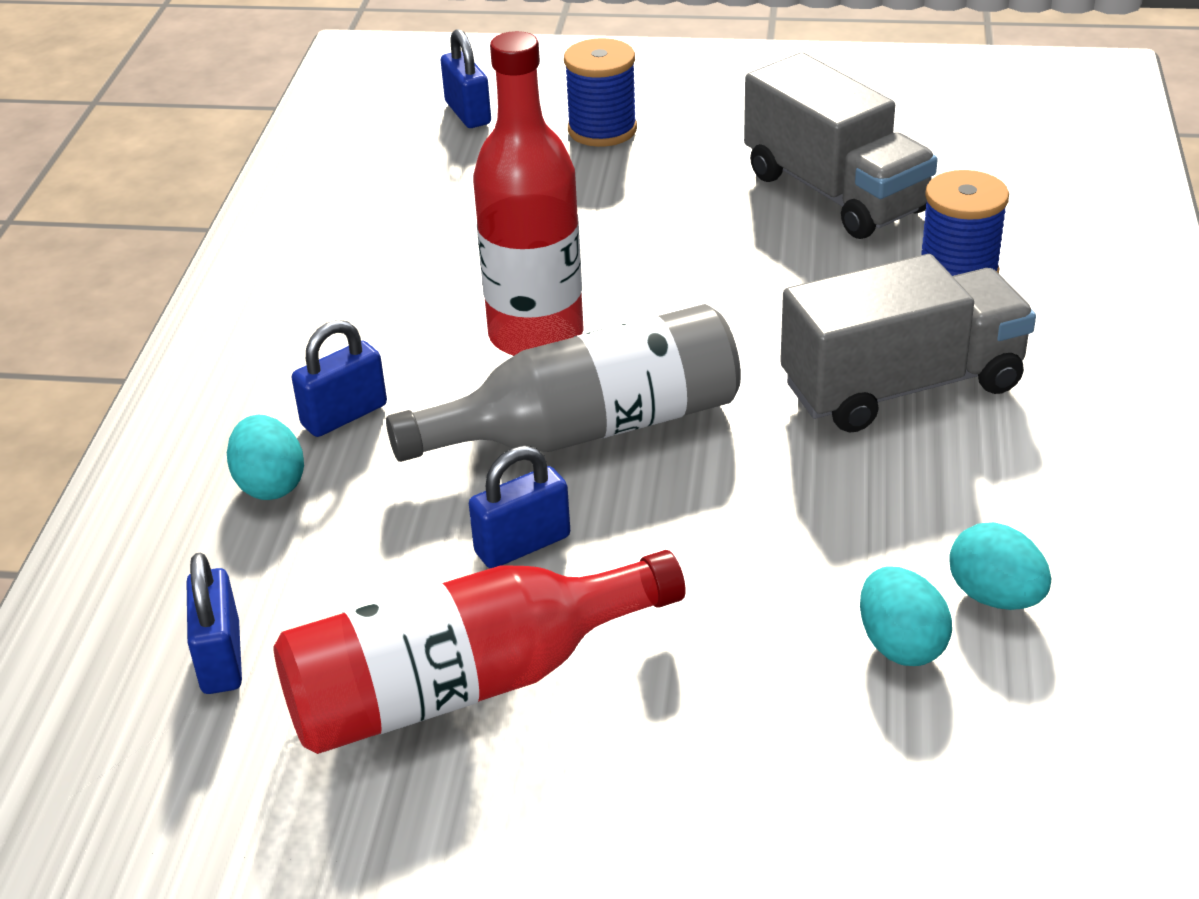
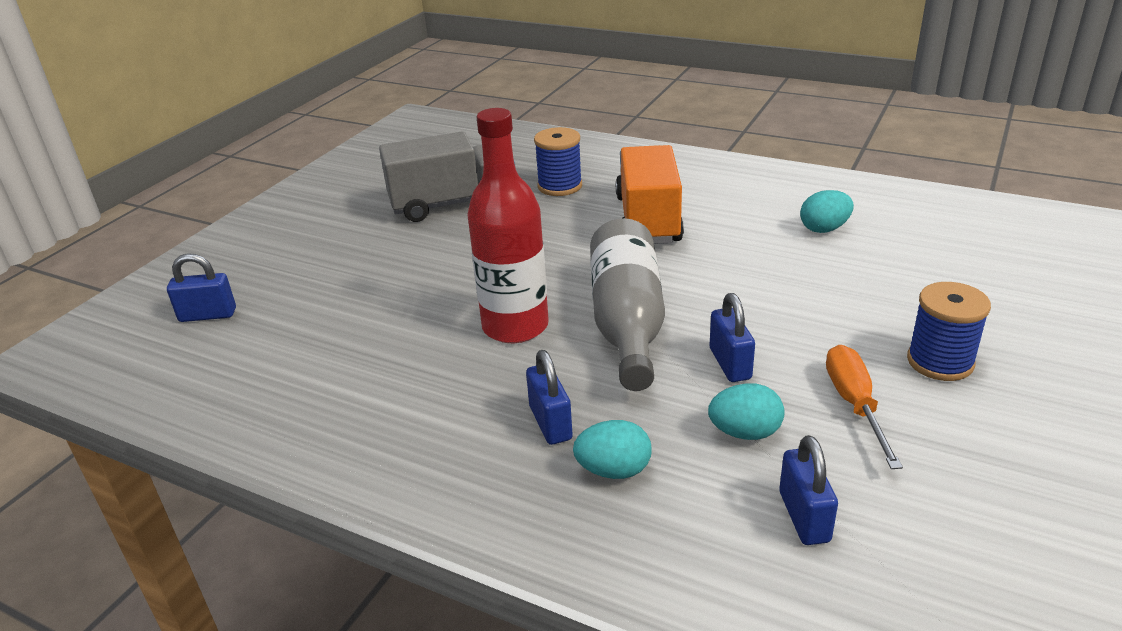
camera: 70 degrees left, 5 degrees down
(221, 658) = (804, 517): blue padlock -> blue padlock turned 75 degrees clockwise
(465, 684) = (854, 404): red bottle -> orange screwdriver
(602, 130) = (298, 265): blue spool -> blue spool (940, 362)
(901, 645) = (852, 259): turquoise egg -> turquoise egg (745, 433)
(902, 386) = (648, 219): grey truck -> orange truck

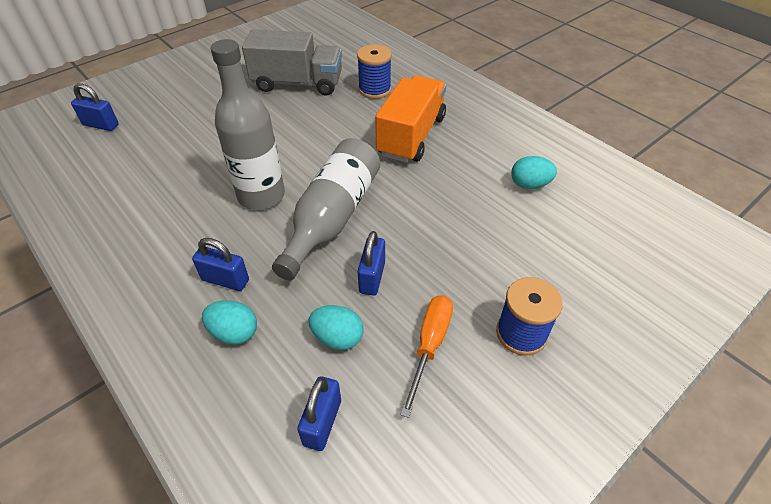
camera: 20 degrees right, 15 degrees up
(515, 326) = (261, 196): red bottle -> grey bottle
(550, 423) = (225, 280): blue padlock -> blue padlock turned 75 degrees counterclockwise

